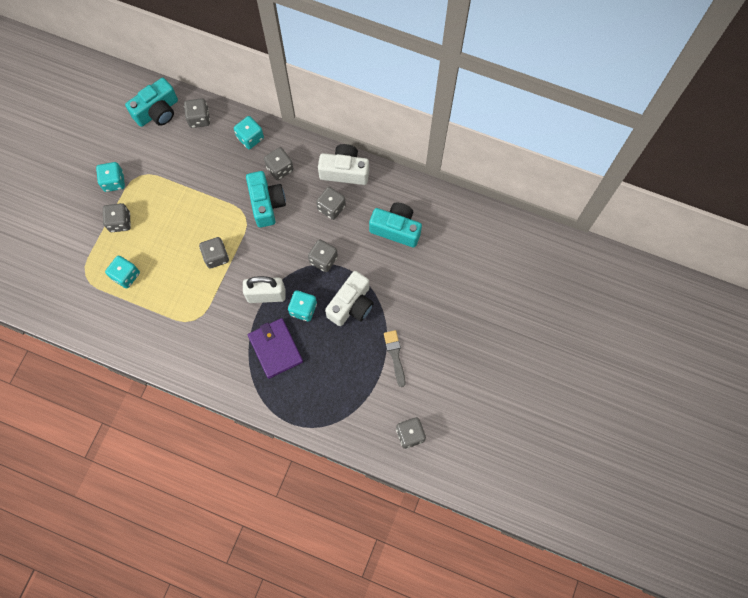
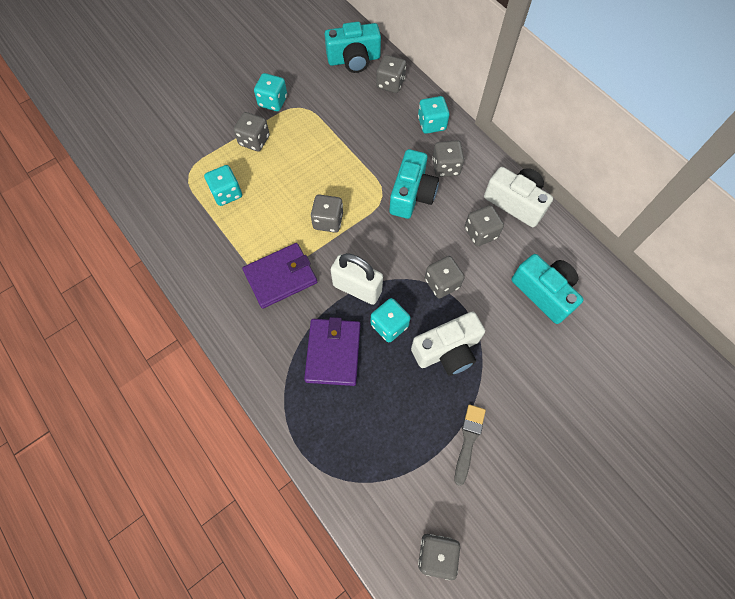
camera: 30 degrees right, 5 degrees down
(206, 316) = (281, 277): none -> purple wallet

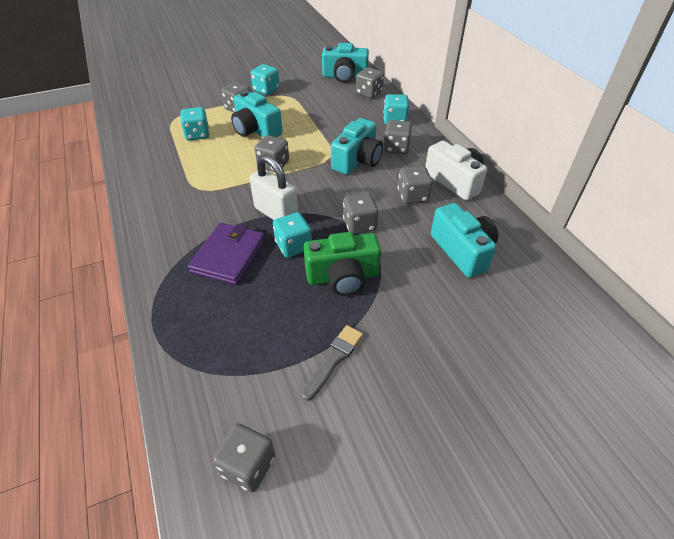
camera: 15 degrees right, 20 degrees down
(281, 277) = (211, 193): purple wallet -> none
(288, 171) = (256, 130): none -> turquoise camera
(447, 350) = (343, 277): white camera -> green camera

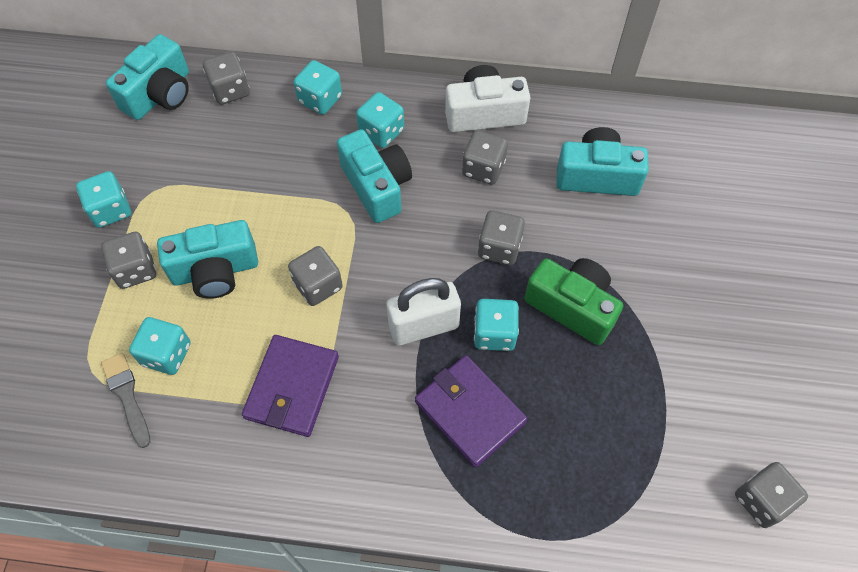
camera: 60 degrees left, 15 degrees up
(203, 180) = (292, 387): none -> purple wallet
(334, 359) = (678, 370): grey brush -> grey brush (127, 396)
(343, 277) = (572, 307): green camera -> green camera turned 75 degrees counterclockwise
(396, 148) = (381, 132): grey dice -> turquoise dice

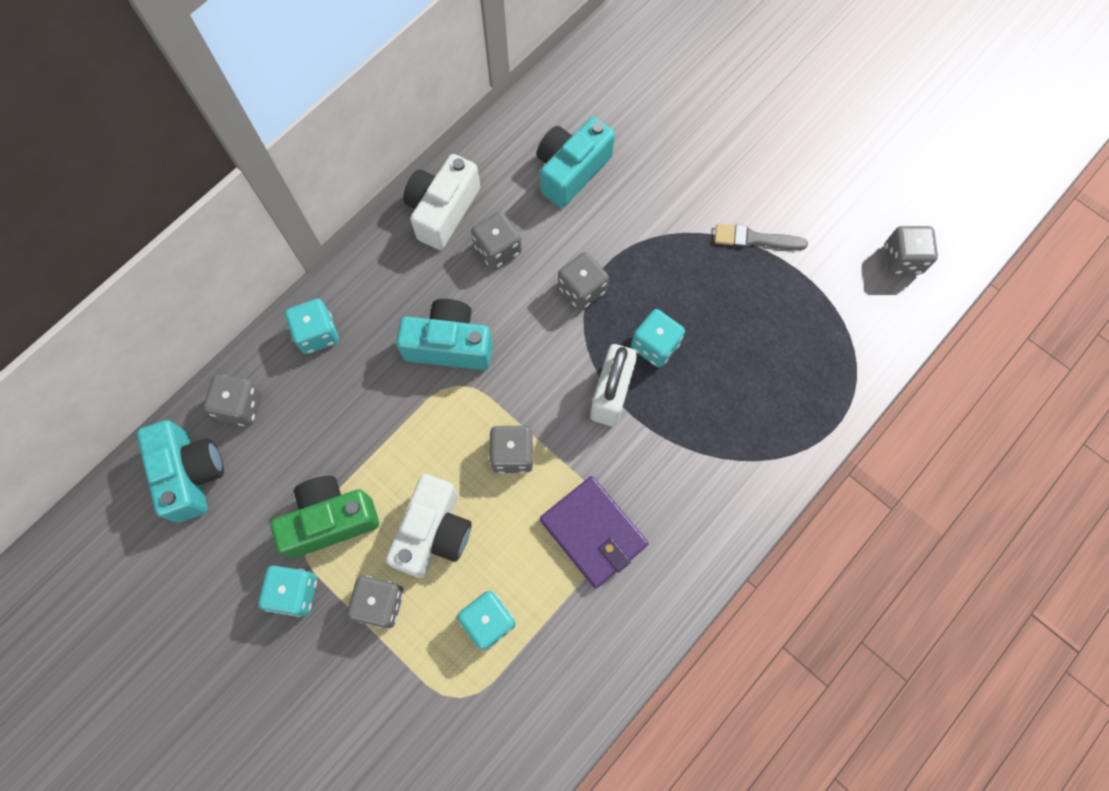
camera: 55 degrees left, 10 degrees up
(127, 396) = (506, 677): grey brush -> grey brush (755, 239)
(215, 271) = (434, 532): turquoise camera -> white camera
(381, 132) = (395, 305): turquoise dice -> none
(470, 411) = (707, 408): purple wallet -> none
(572, 307) = (672, 273): green camera -> green camera (330, 520)

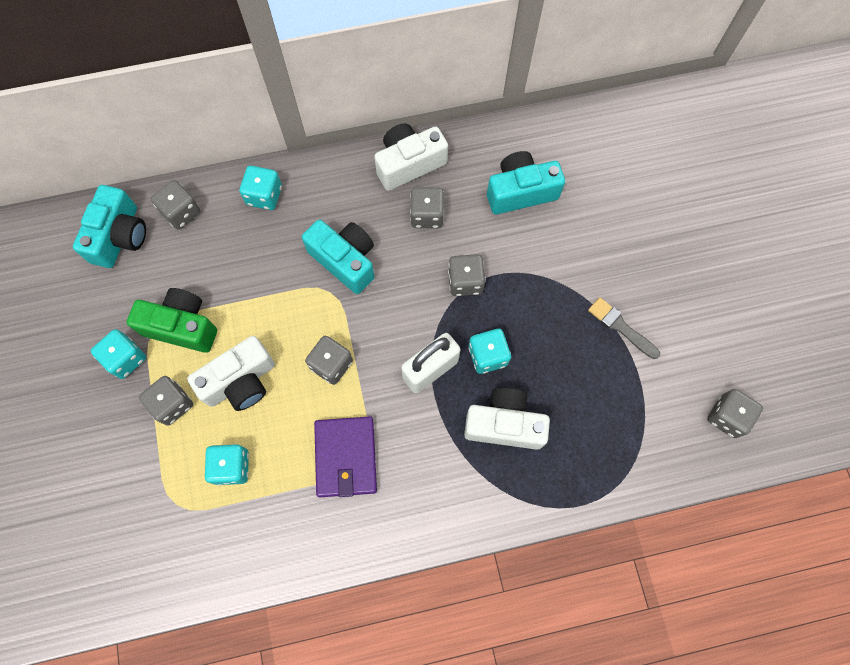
camera: 35 degrees right, 0 degrees up
(717, 398) = (504, 424): none -> white camera

